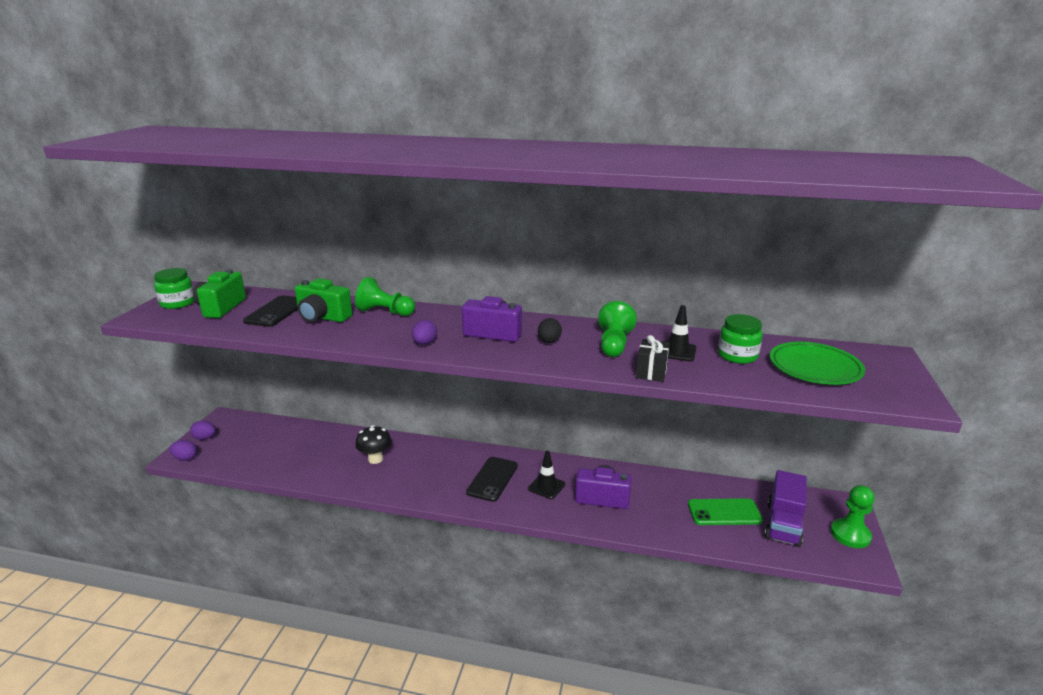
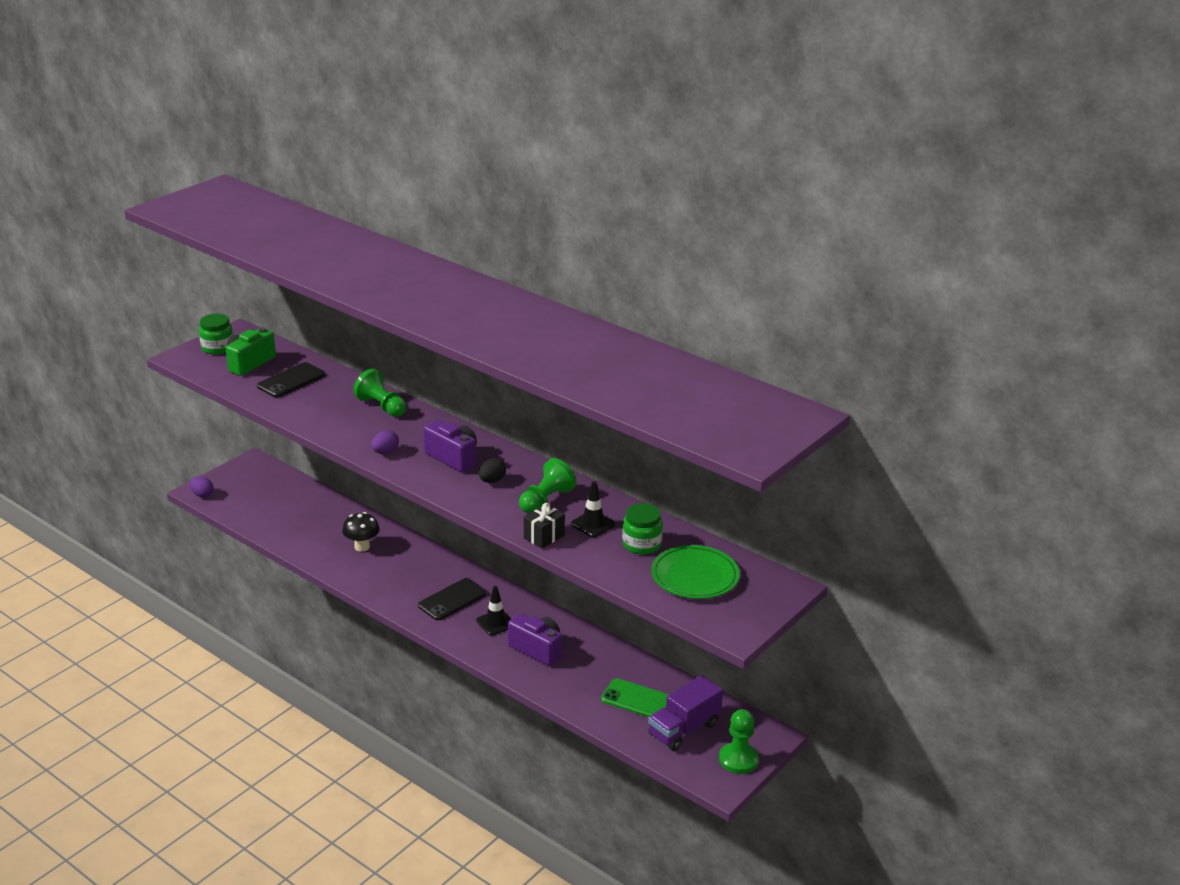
camera: 25 degrees right, 5 degrees up
(205, 438) = (227, 479): purple egg -> none
(322, 317) = (324, 398): green camera -> none

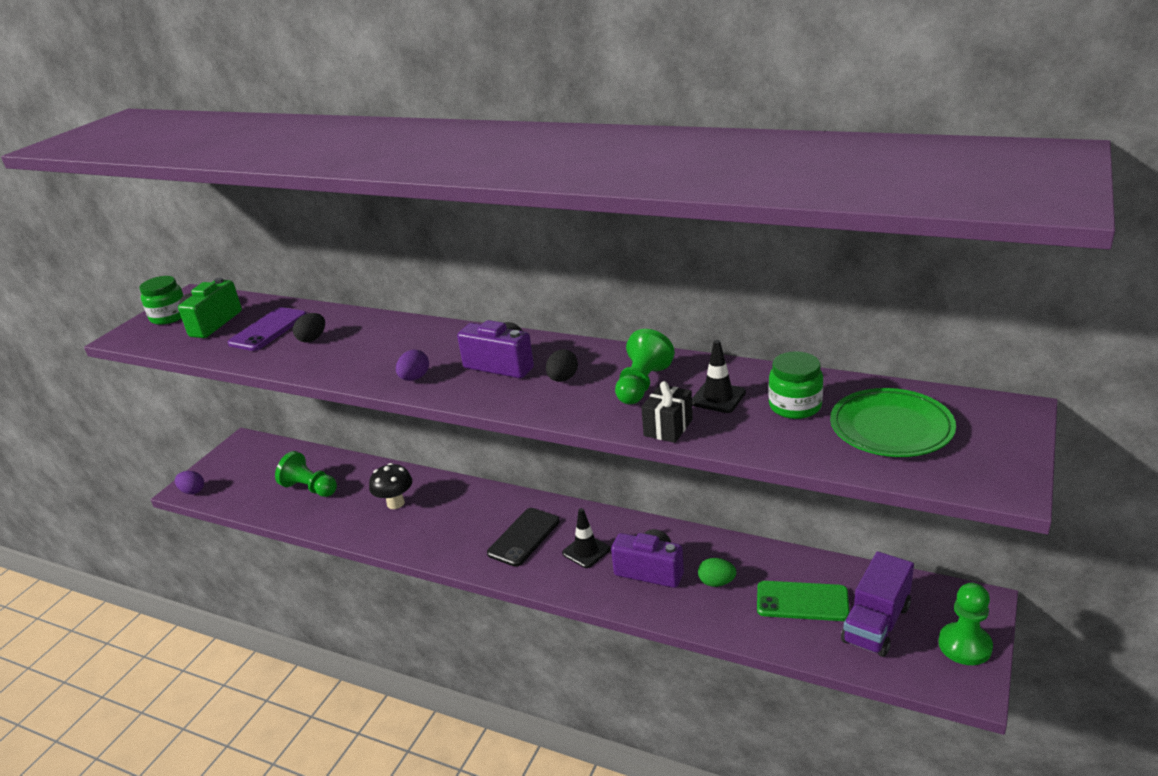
camera: 10 degrees left, 0 degrees up
(291, 380) = (268, 330): black phone -> purple phone
(322, 398) = (312, 339): none -> black egg
(381, 407) = (388, 332): green pawn -> green pawn (310, 488)
(583, 671) = (716, 582): none -> green egg

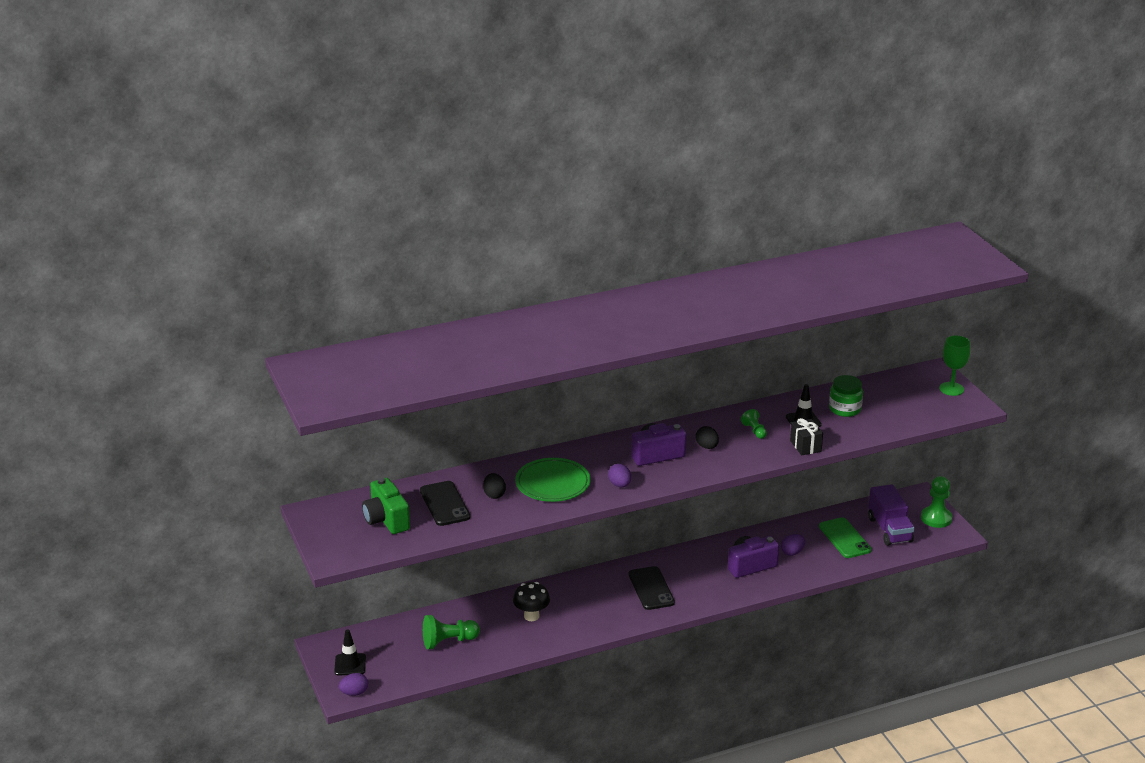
camera: 50 degrees left, 0 degrees up
(169, 316) = (334, 531): green jar -> none
(268, 330) = (444, 504): purple phone -> black phone
(586, 551) = (700, 576): black traffic cone -> black traffic cone (350, 664)
(642, 385) = (754, 431): green pawn -> green pawn, size x0.59
(716, 582) = (792, 552): green egg -> purple egg
(802, 601) = (844, 538): green phone -> green phone turned 75 degrees counterclockwise
(891, 428) = (900, 401): green plate -> green plate (552, 484)
(1002, 444) = (951, 389): none -> green goblet

